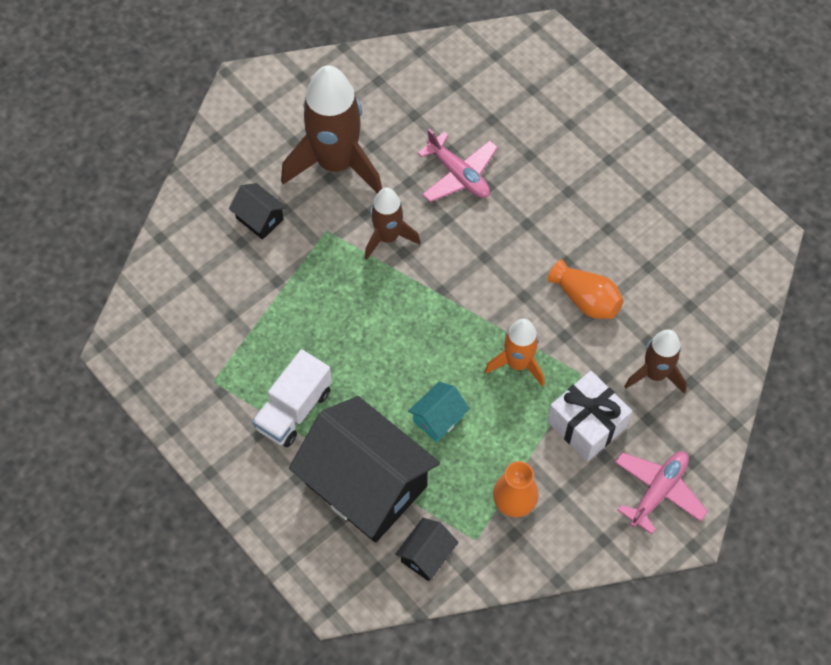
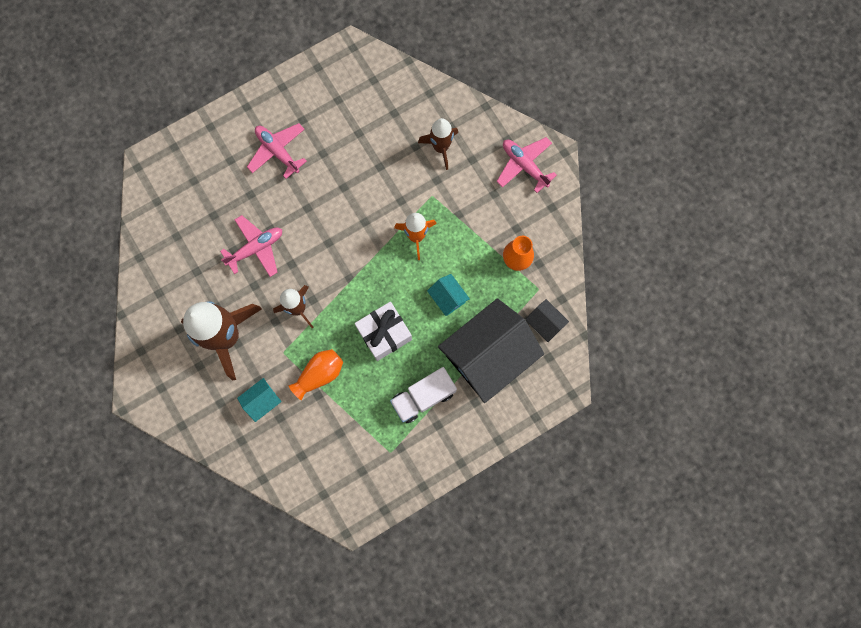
camera: 80 degrees left, 15 degrees up
(259, 219) = (262, 401): black house -> turquoise house
(294, 409) = (423, 397): white truck -> white truck turned 105 degrees clockwise
(586, 299) = (376, 180): orange vase -> orange vase (319, 374)
(586, 424) = (469, 200): white gift -> white gift (384, 334)
(596, 175) = (277, 151): none -> pink plane

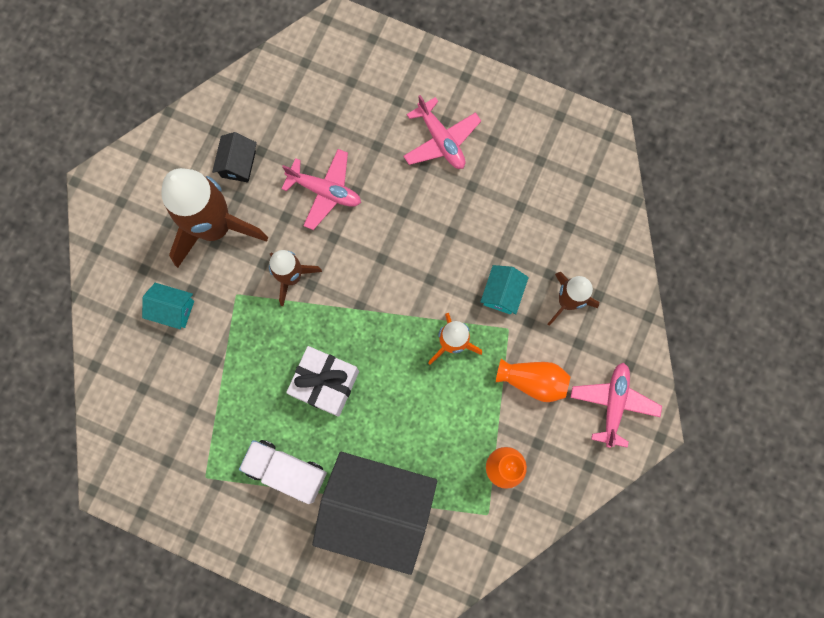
camera: 55 degrees right, 0 degrees up
(277, 151) = (441, 140): pink plane -> pink plane turned 135 degrees clockwise
(319, 374) = (238, 347): orange vase -> orange vase (533, 381)
(448, 298) = (409, 423): turquoise house -> turquoise house (502, 293)
(544, 323) = (454, 547): black house -> black house (238, 164)

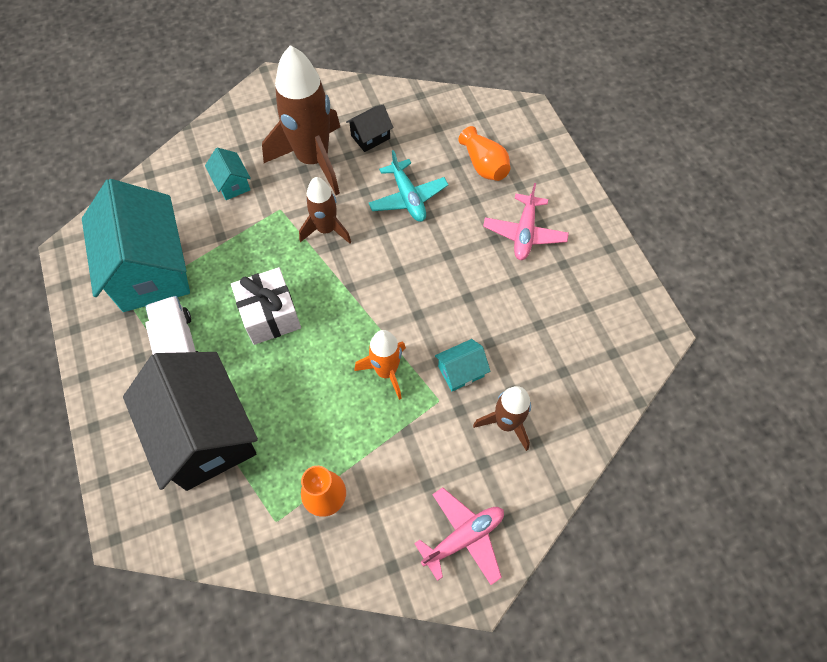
camera: 45 degrees right, 15 degrees down
(193, 438) = (150, 269): none -> turquoise house
(325, 191) = (408, 198): pink plane -> turquoise plane
(533, 381) = (417, 456): orange vase -> orange vase (484, 165)

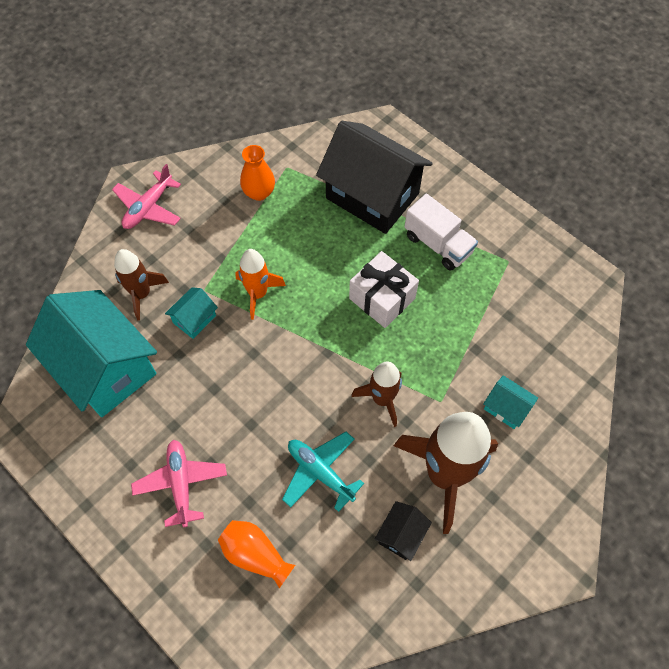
camera: 155 degrees right, 0 degrees up
(150, 269) = (512, 293): turquoise house -> turquoise house (105, 368)

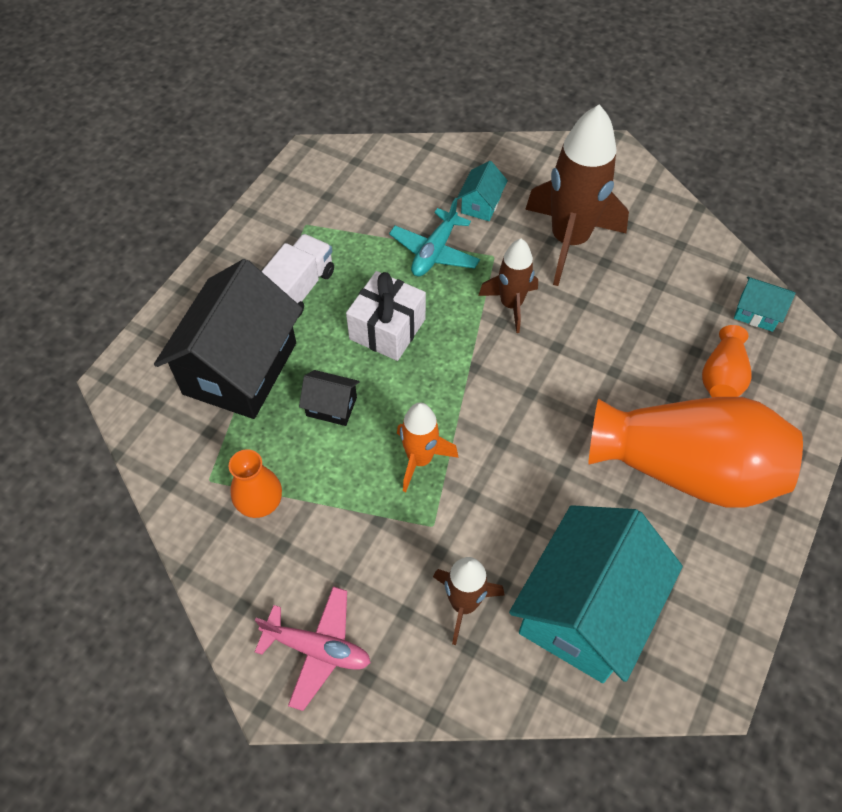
camera: 105 degrees left, 5 degrees down
(181, 483) = (686, 469): pink plane -> orange vase
(194, 319) = (479, 523): turquoise house -> turquoise house (756, 313)
(320, 472) = (613, 341): turquoise plane -> turquoise plane (434, 252)
(401, 535) = (642, 263): black house -> black house (331, 406)

